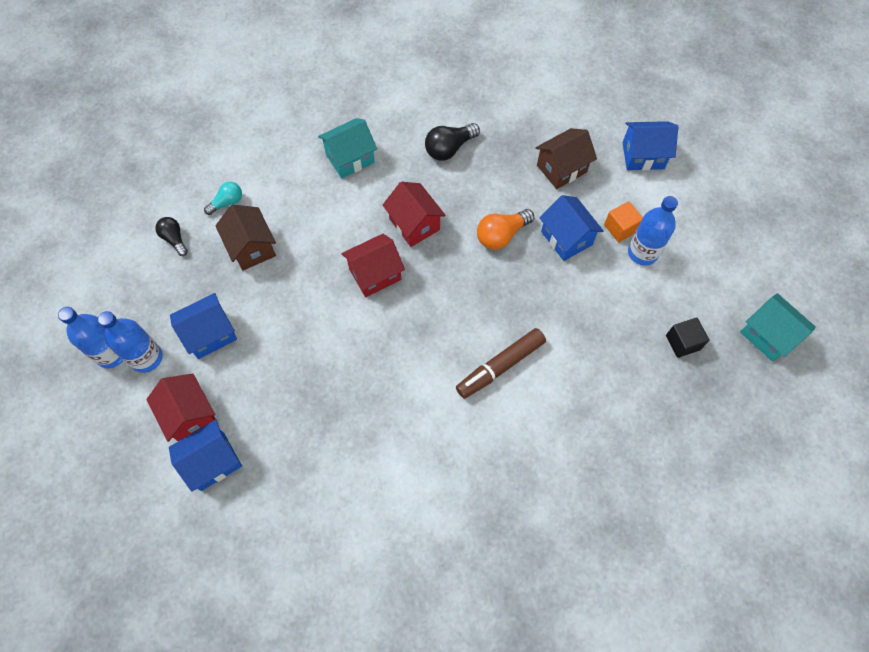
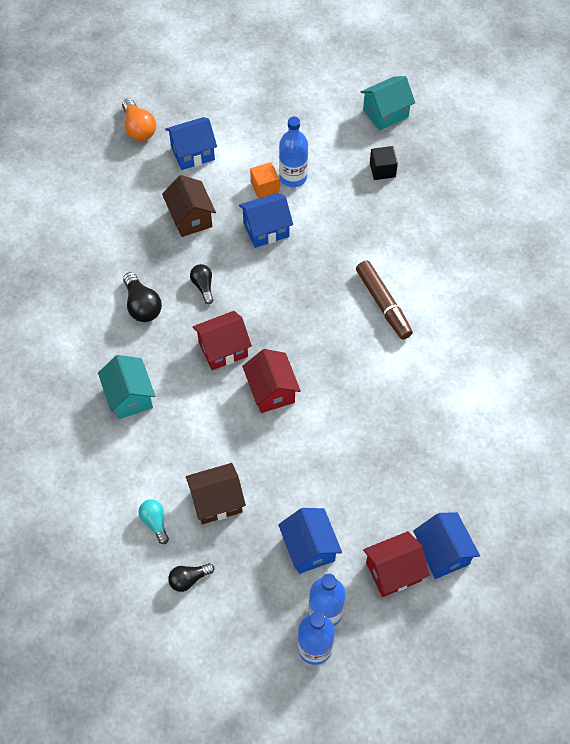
camera: 80 degrees left, 5 degrees down
(483, 194) = (203, 286): none -> black light bulb
(501, 235) = (251, 279): orange light bulb -> orange light bulb (139, 128)
(643, 155) = (193, 153): blue house -> blue house turned 60 degrees clockwise

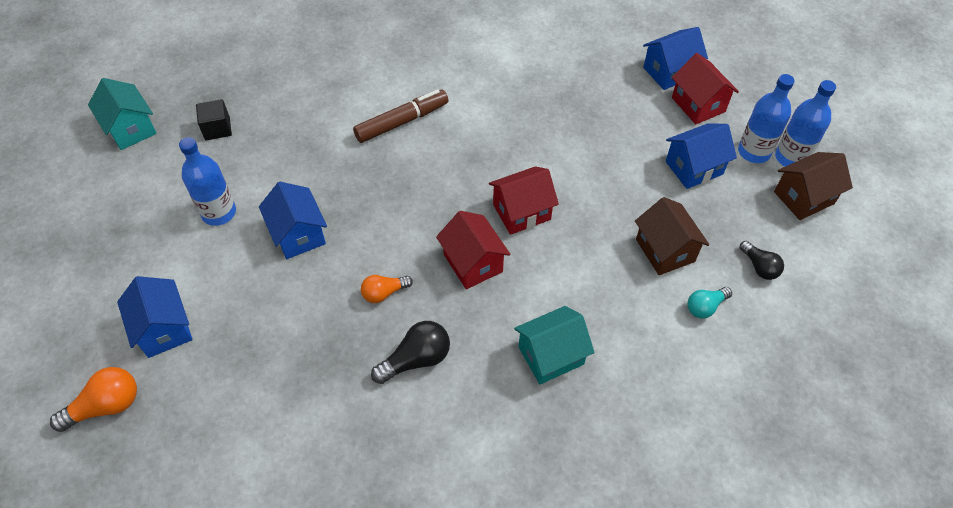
camera: 95 degrees left, 5 degrees down
(190, 218) = (276, 319): brown house -> brown house (804, 197)
(203, 286) = (384, 293): black light bulb -> orange light bulb
(265, 187) = (232, 241): orange cube -> none

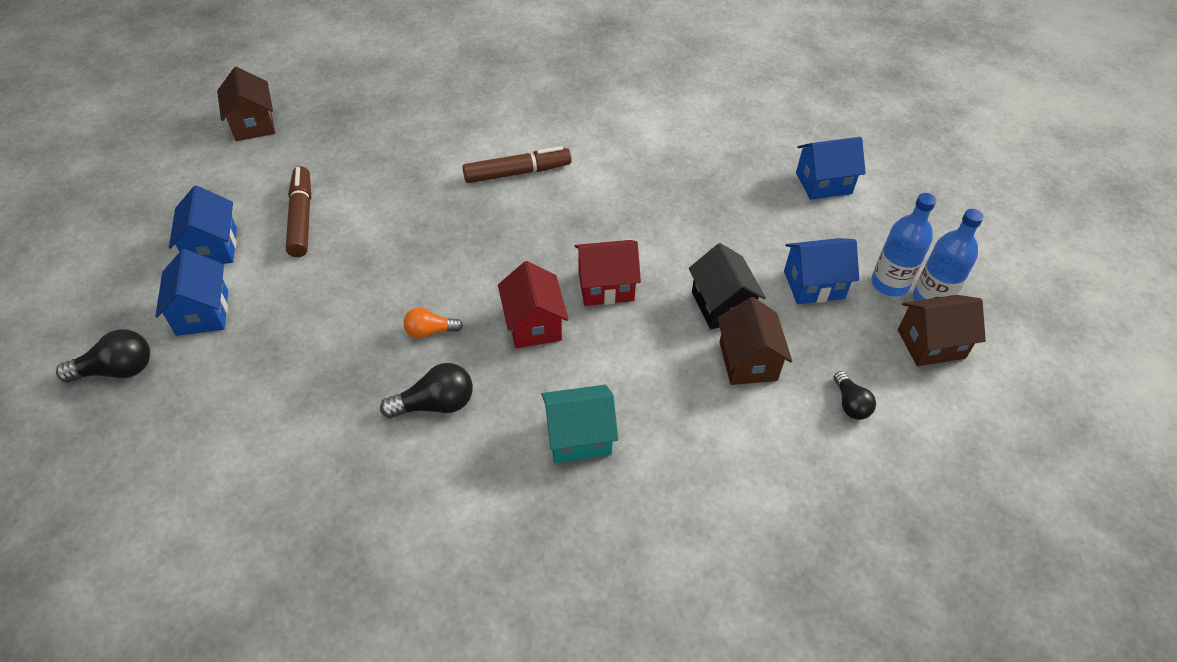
camera: 15 degrees right, 5 degrees down
(106, 406) = (117, 370): orange light bulb -> black light bulb
(131, 129) = (253, 124): turquoise house -> brown house
(217, 129) = (334, 141): black cube -> none
(219, 213) = (301, 218): blue bottle -> brown marker
(298, 234) = (369, 255): blue house -> blue house (212, 247)
(625, 205) = (721, 305): none -> black house
(698, 104) = (843, 222): red house -> none
(705, 307) = (771, 430): turquoise light bulb -> none

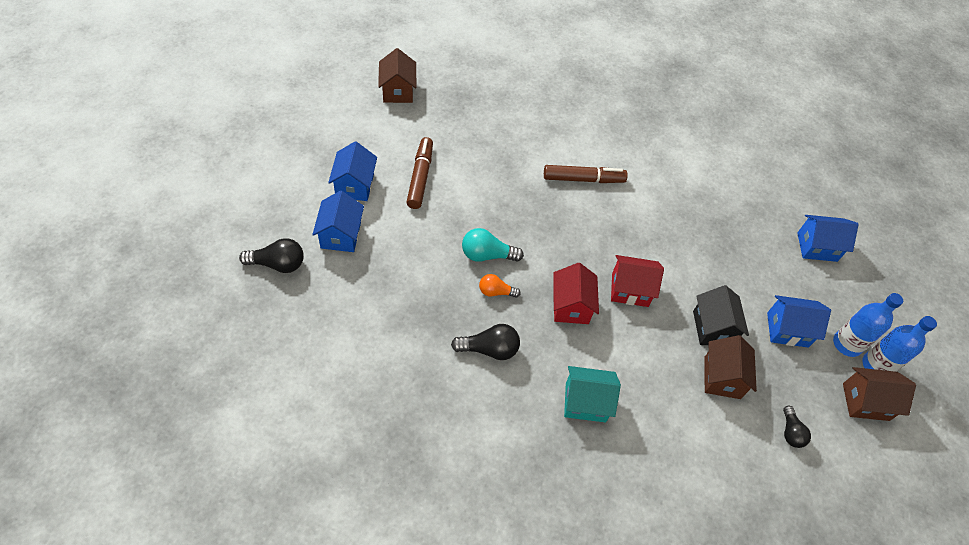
camera: 10 degrees right, 5 degrees up
(409, 290) = (487, 255): none -> turquoise light bulb

